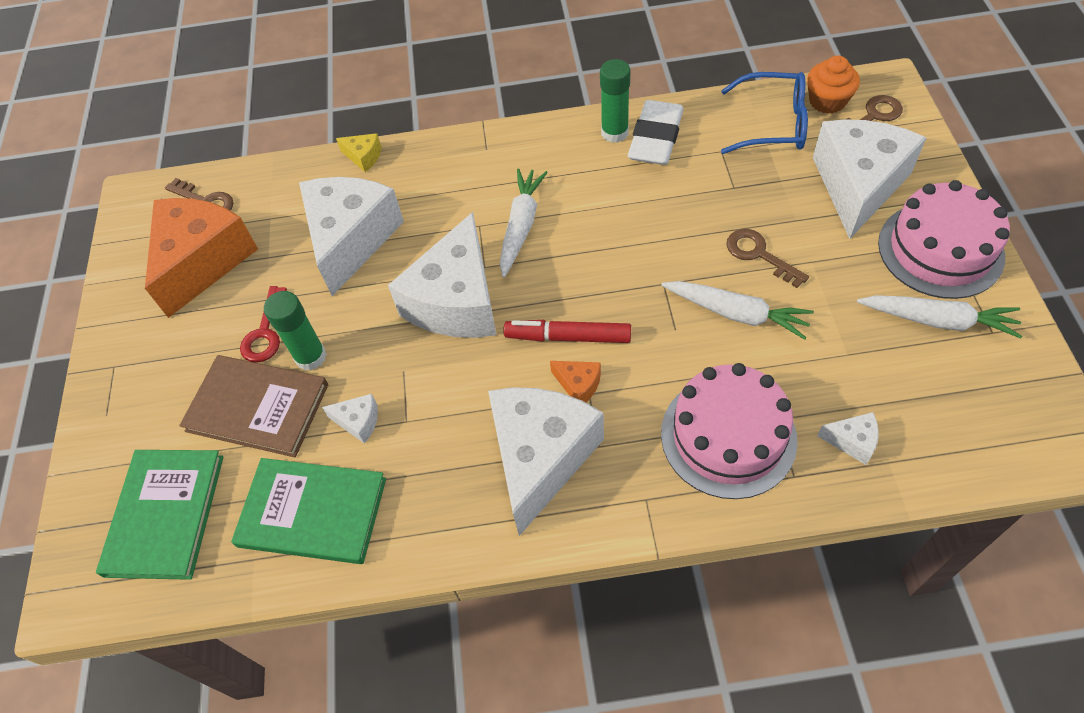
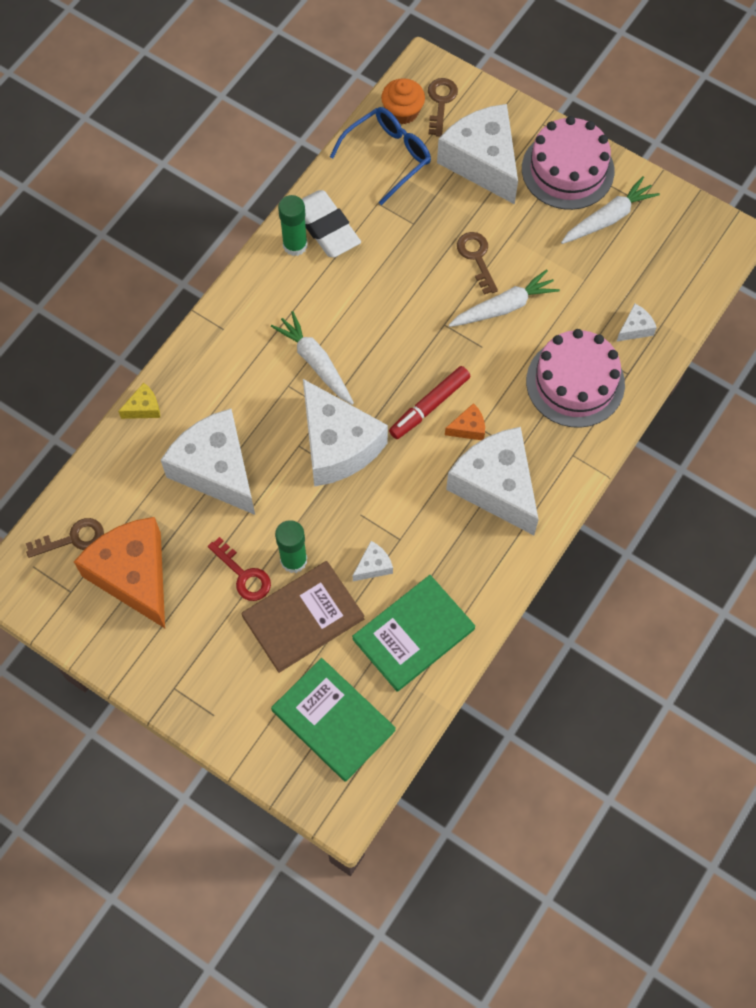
camera: 55 degrees left, 10 degrees up
(759, 255) = (476, 258): brown key -> brown key turned 75 degrees clockwise

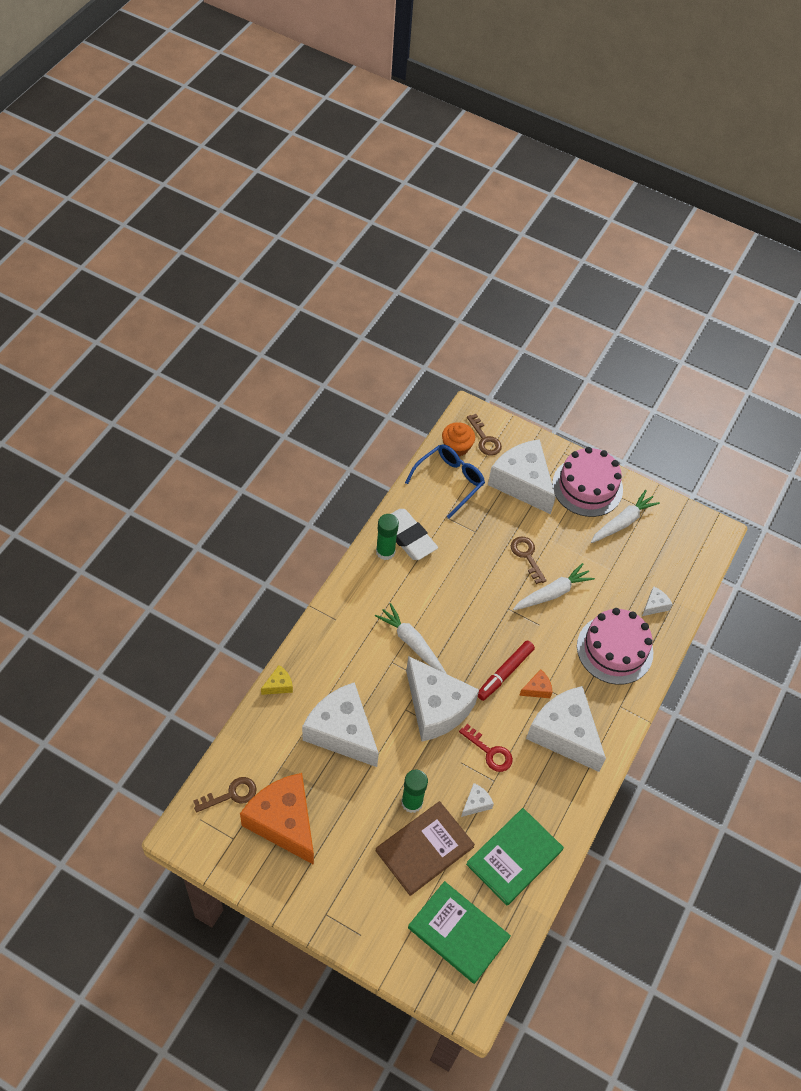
camera: 10 degrees left, 10 degrees down
(243, 574) = (373, 816): red key -> red key (489, 752)
(440, 102) = (485, 439): brown key -> brown key turned 150 degrees clockwise

